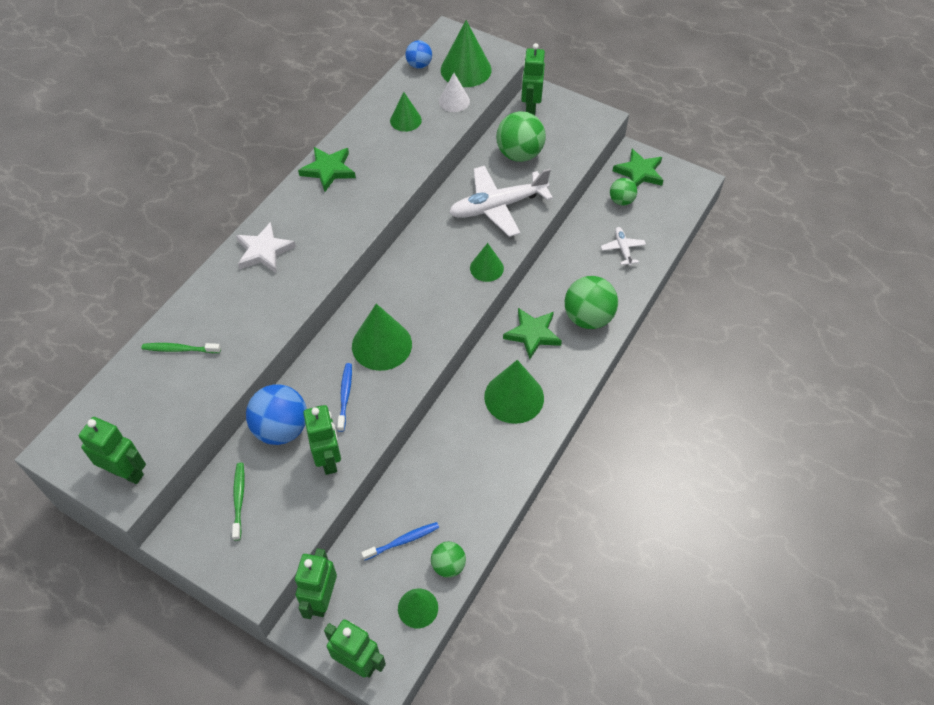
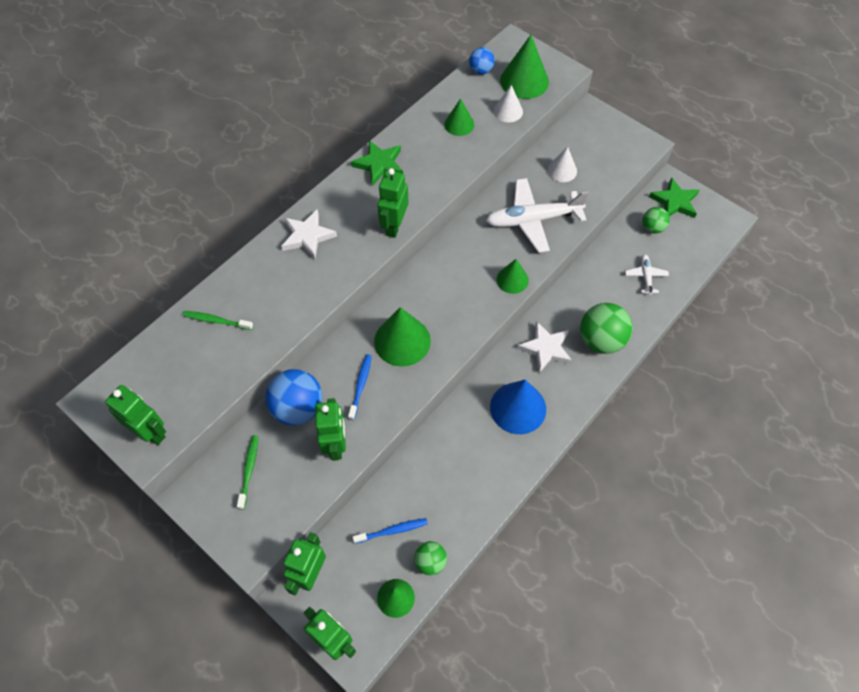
camera: 10 degrees right, 5 degrees up
(514, 397) = (518, 408): green cone -> blue cone
(519, 154) = (562, 170): green ball -> white cone
(530, 107) = (580, 125): green robot -> green robot (394, 226)
(533, 334) = (546, 348): green star -> white star

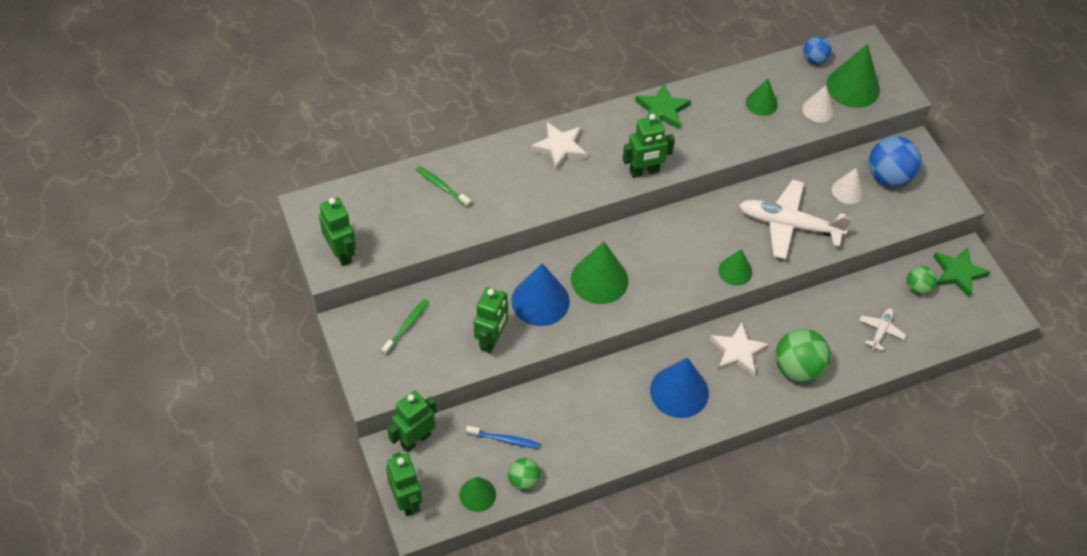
camera: 25 degrees right, 5 degrees down
(298, 408) = (475, 295): blue ball -> blue ball (888, 177)
(360, 386) = (540, 301): blue toothbrush -> blue cone
(394, 226) = (644, 171): green robot -> green robot turned 150 degrees counterclockwise

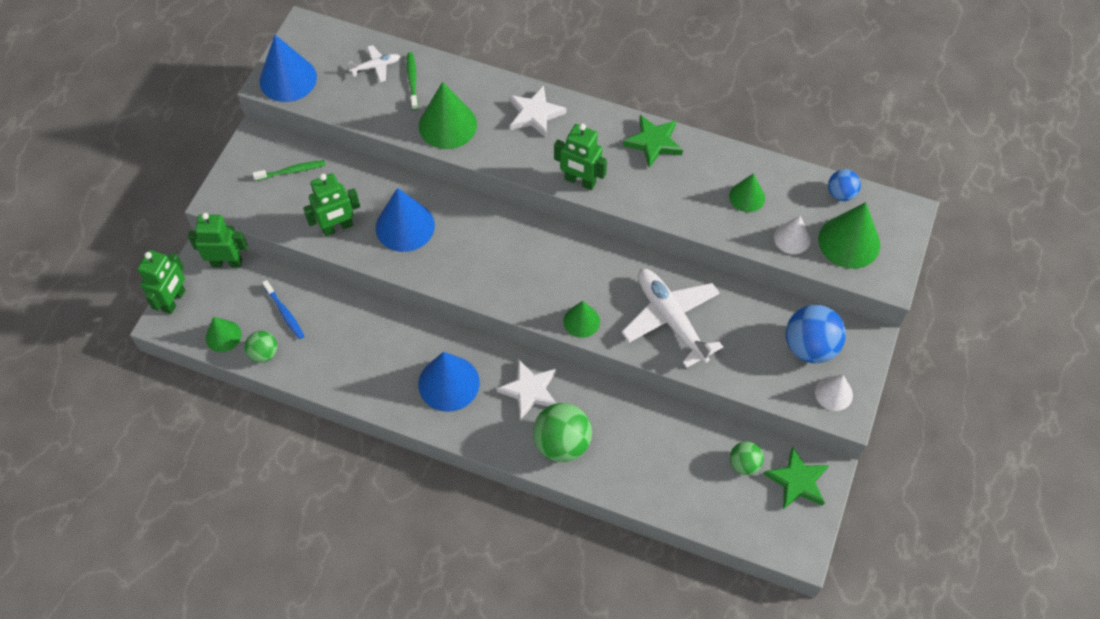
camera: 45 degrees right, 5 degrees up
(342, 253) = (288, 79): green robot -> blue cone
(599, 279) = (467, 244): green cone -> green cone (447, 125)
(847, 191) = (757, 330): white cone -> white cone (833, 393)
(880, 331) = (668, 471): white plane -> white plane (376, 67)

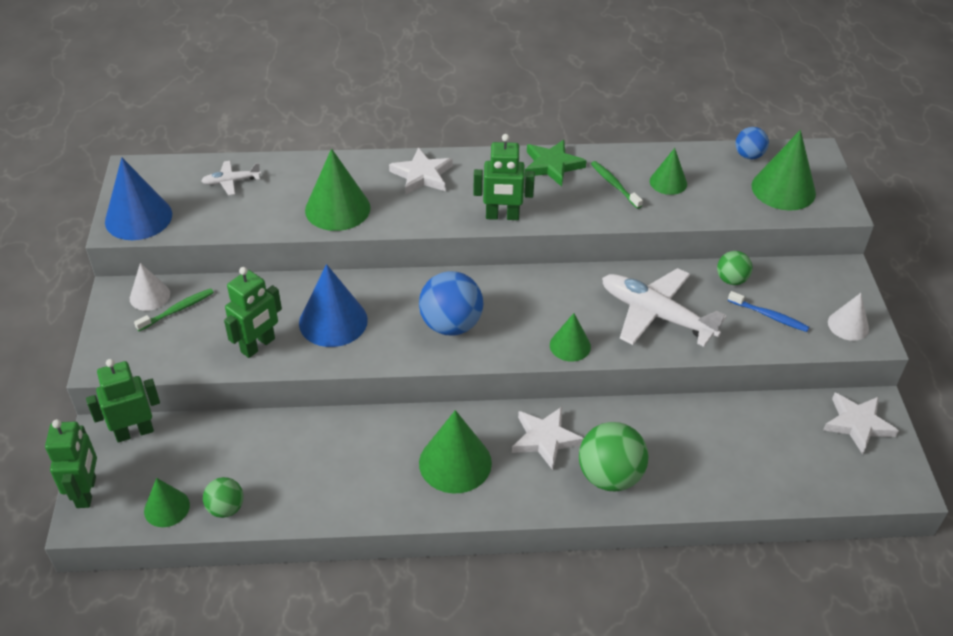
camera: 25 degrees left, 15 degrees down
(284, 313) = (230, 459): blue toothbrush -> blue toothbrush (769, 316)
(376, 67) = (231, 182): white plane -> white plane turned 150 degrees counterclockwise
(412, 80) = (277, 182): green toothbrush -> green toothbrush (614, 185)
(449, 383) = (455, 463): blue cone -> green cone
(744, 464) = (798, 427): green ball -> green ball (731, 280)
(792, 238) = (732, 202): white cone -> white cone (150, 296)
(797, 481) = (857, 424): green star -> white star
(810, 347) = (799, 295): blue ball -> blue ball (451, 325)

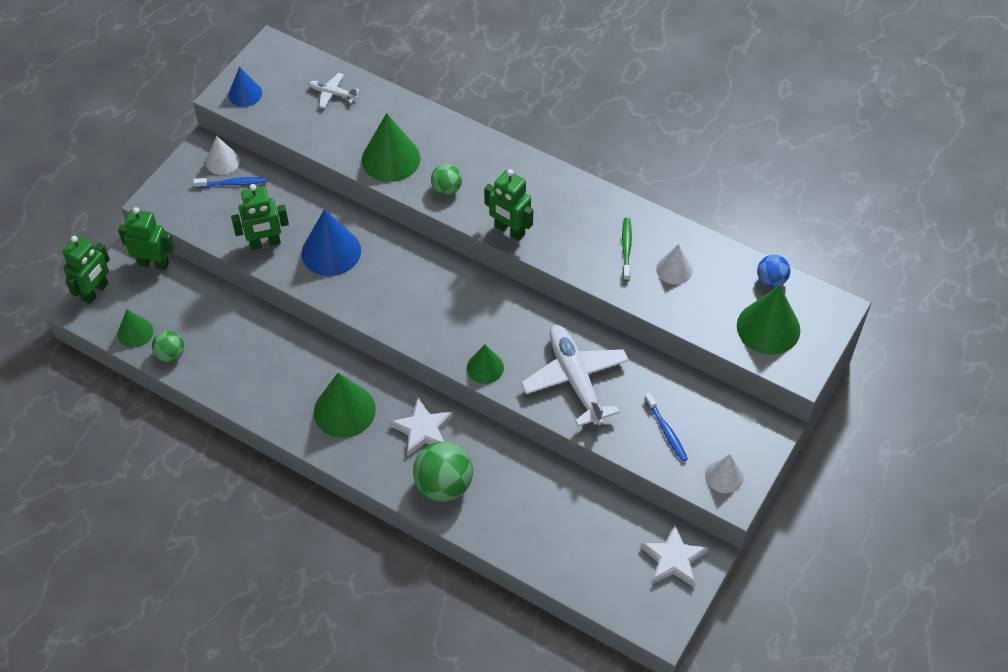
camera: 35 degrees right, 10 degrees up
(138, 217) = (245, 94): blue cone -> blue cone, size x0.59
(177, 310) = (232, 183): green toothbrush -> blue toothbrush
(422, 175) = (479, 160): white star -> none
(451, 325) = (412, 301): blue ball -> none
(552, 165) = (592, 204): green star -> none
(668, 182) = (674, 269): green cone -> white cone
(731, 280) = (666, 383): green ball -> green ball (447, 189)

